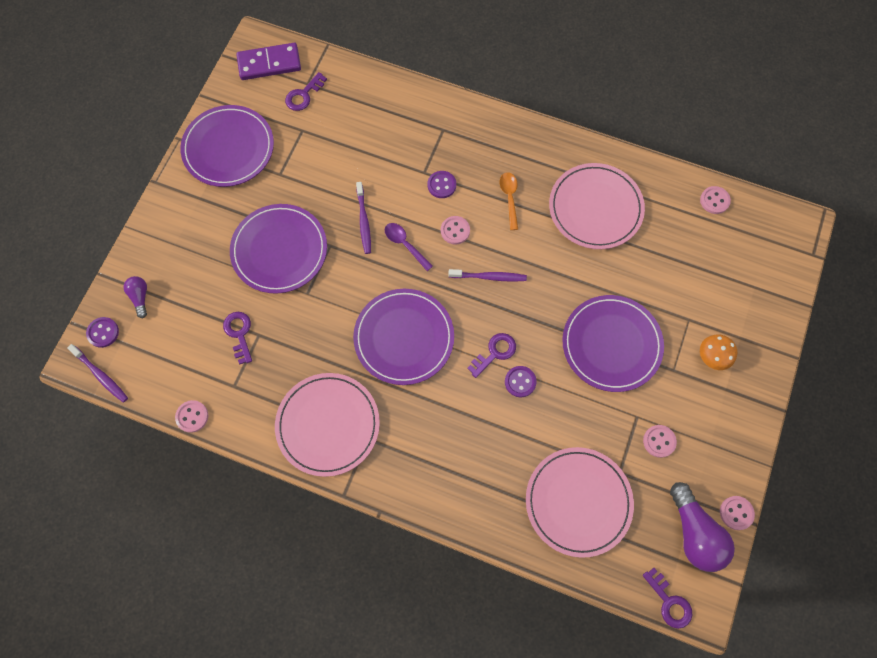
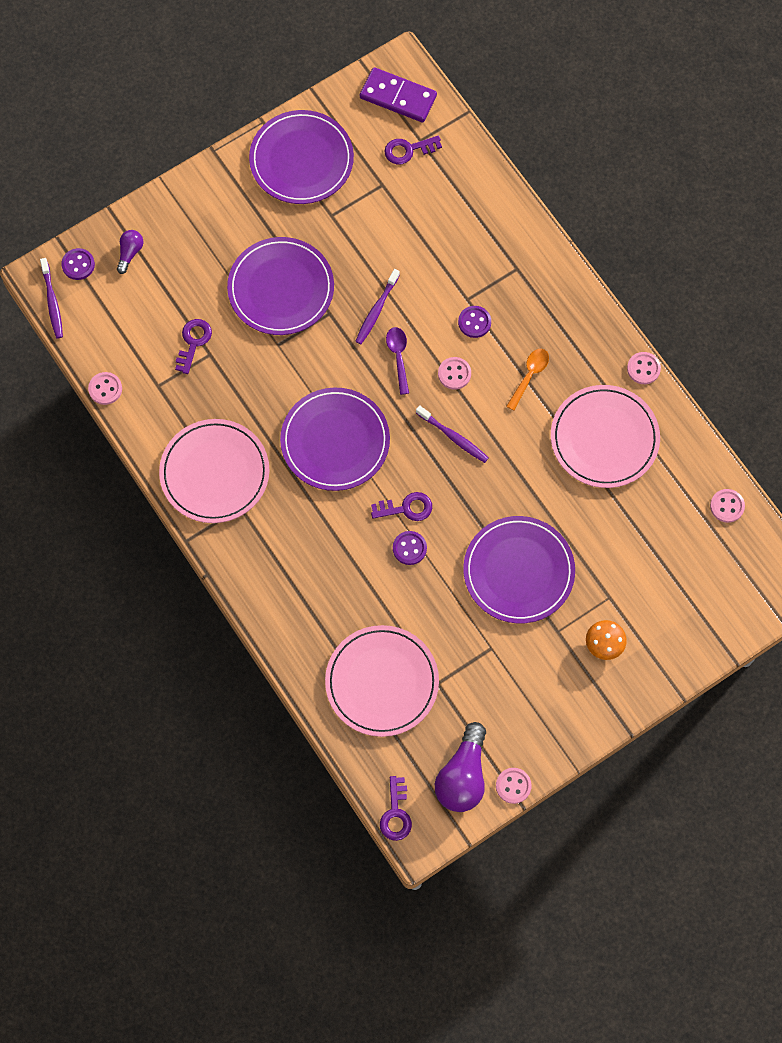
camera: 35 degrees right, 0 degrees up
(659, 441) = (493, 682): pink button -> pink button (643, 369)

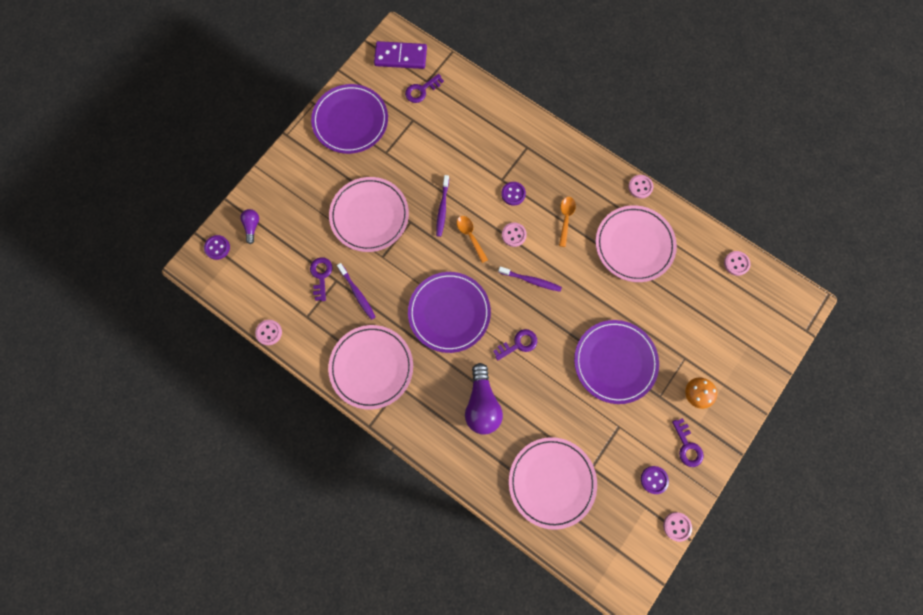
camera: 20 degrees left, 5 degrees up
(52, 302) = (207, 281): purple toothbrush -> purple toothbrush (357, 293)
(281, 288) = (369, 215): purple plate -> pink plate
(396, 814) = (602, 581): purple key -> purple key (687, 446)
(398, 357) = (470, 236): purple spoon -> orange spoon
(409, 548) = (532, 373): purple button -> purple button (654, 479)
(463, 776) = (638, 533): purple light bulb -> purple light bulb (482, 404)

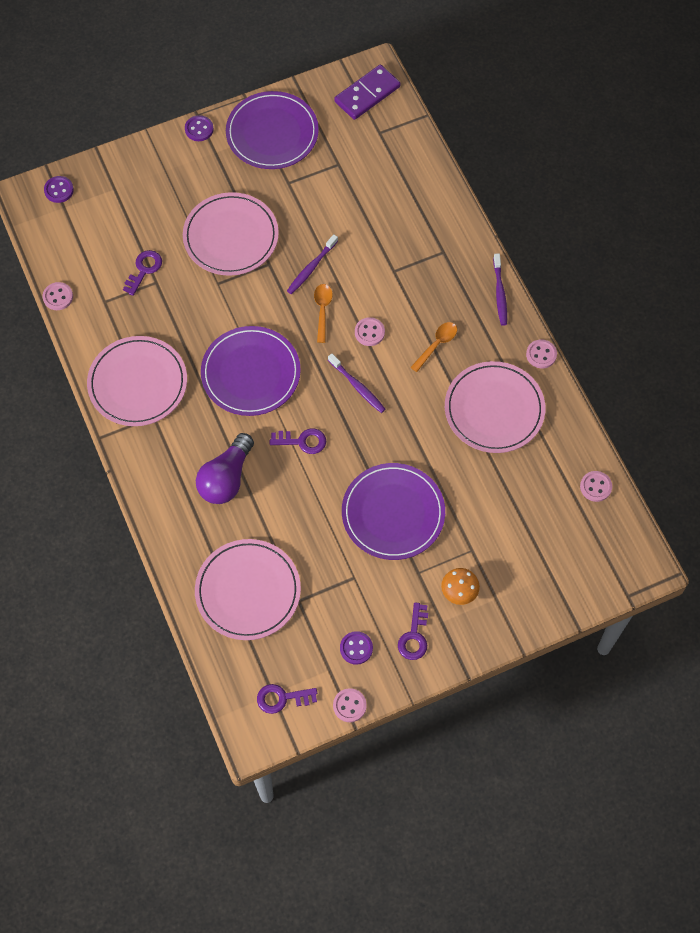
camera: 30 degrees right, 10 degrees down
(252, 226) = (106, 187): purple light bulb -> none
(357, 293) = (169, 305): purple toothbrush -> purple toothbrush (500, 293)
(400, 57) = (367, 94): purple domino -> purple domino turned 75 degrees counterclockwise
(421, 90) = (367, 139): purple key -> purple key (282, 698)
(513, 194) = (396, 291): purple button -> purple button (199, 129)

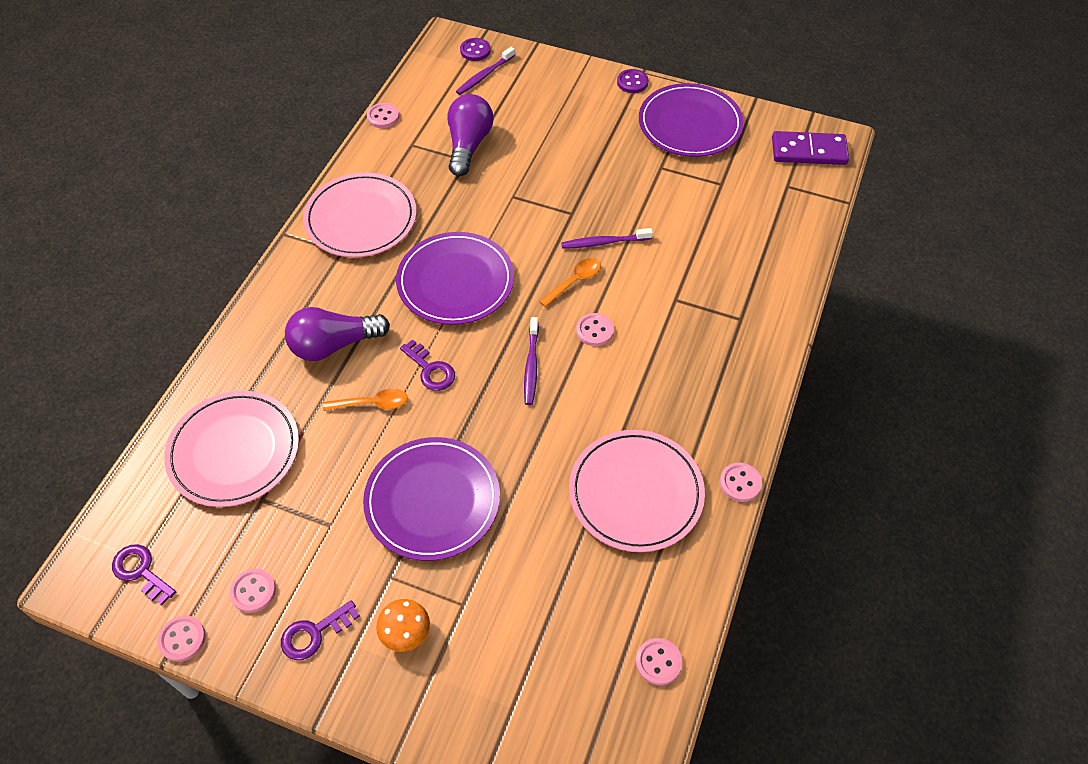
camera: 45 degrees right, 10 degrees down
(144, 270) = (468, 145): purple key -> purple light bulb
(231, 236) = (565, 171): pink plate -> none
(356, 648) = (253, 591): purple button -> pink button
(436, 345) = (644, 390): orange spoon -> orange spoon (372, 403)
(500, 293) = (758, 395): purple toothbrush -> purple toothbrush (485, 75)

